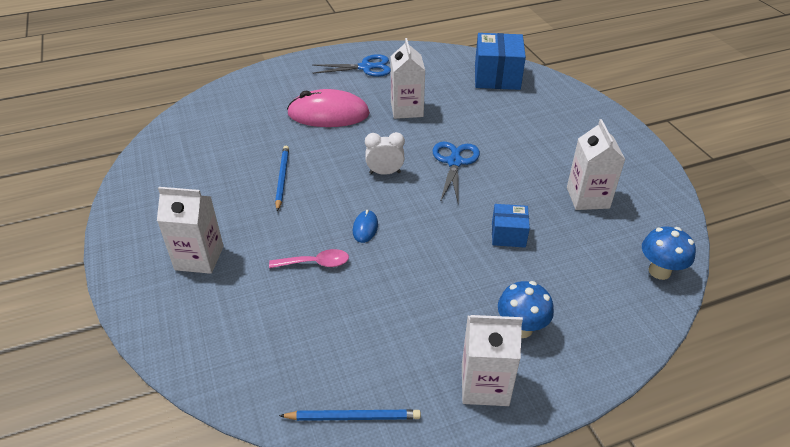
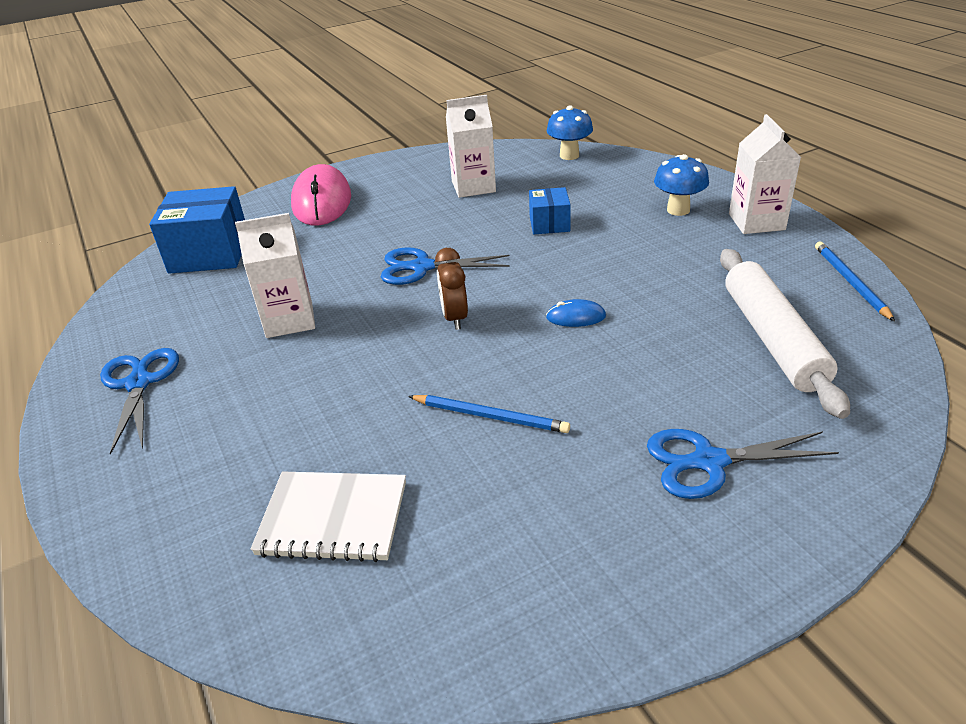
camera: 95 degrees left, 5 degrees down
(199, 258) = (709, 461): white carton -> blue scissors
(238, 126) = (333, 518): none -> white notebook
(282, 178) = (489, 416): blue pencil -> blue pencil turned 150 degrees counterclockwise
(296, 329) = (773, 339): none -> white rolling pin
(315, 263) = (659, 345): pink spoon -> none
(328, 114) = (296, 400): pink mouse -> pink mouse (322, 201)
(385, 173) = (455, 318): white clock -> brown clock

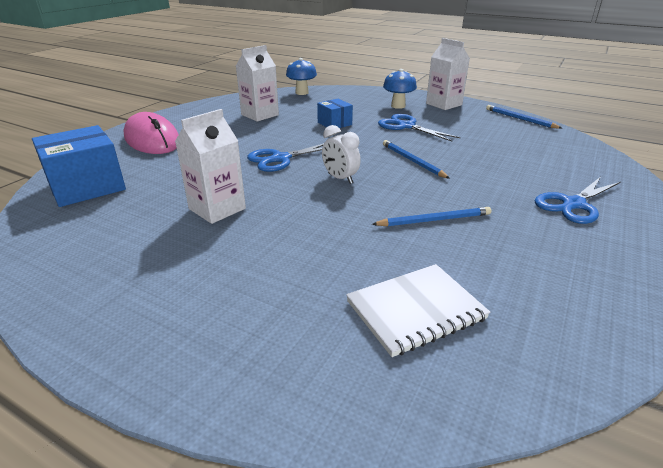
camera: 35 degrees left, 5 degrees down
(139, 383) = (125, 285): blue scissors -> blue scissors (406, 126)
(455, 318) = (340, 178): brown clock -> white clock
(576, 317) = (412, 161): blue mouse -> blue pencil
(773, 339) = (522, 147): white rolling pin -> none

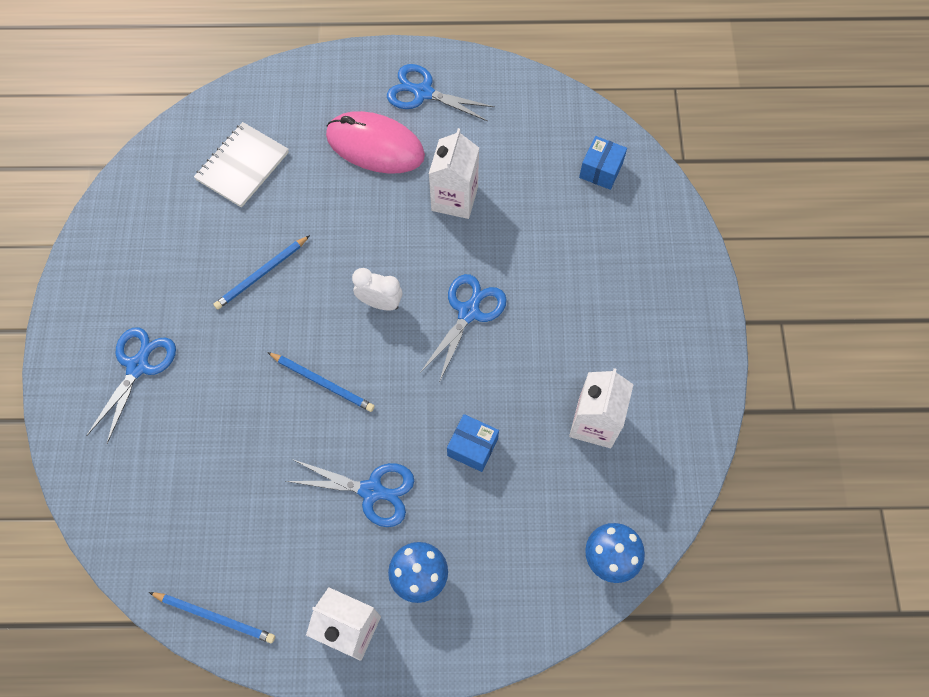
camera: 150 degrees right, 35 degrees up
(87, 186) = (601, 170): blue box -> blue box, size x0.55
(132, 298) = (423, 93): none -> blue scissors
(152, 140) = (650, 280): pink mouse -> pink mouse (375, 146)

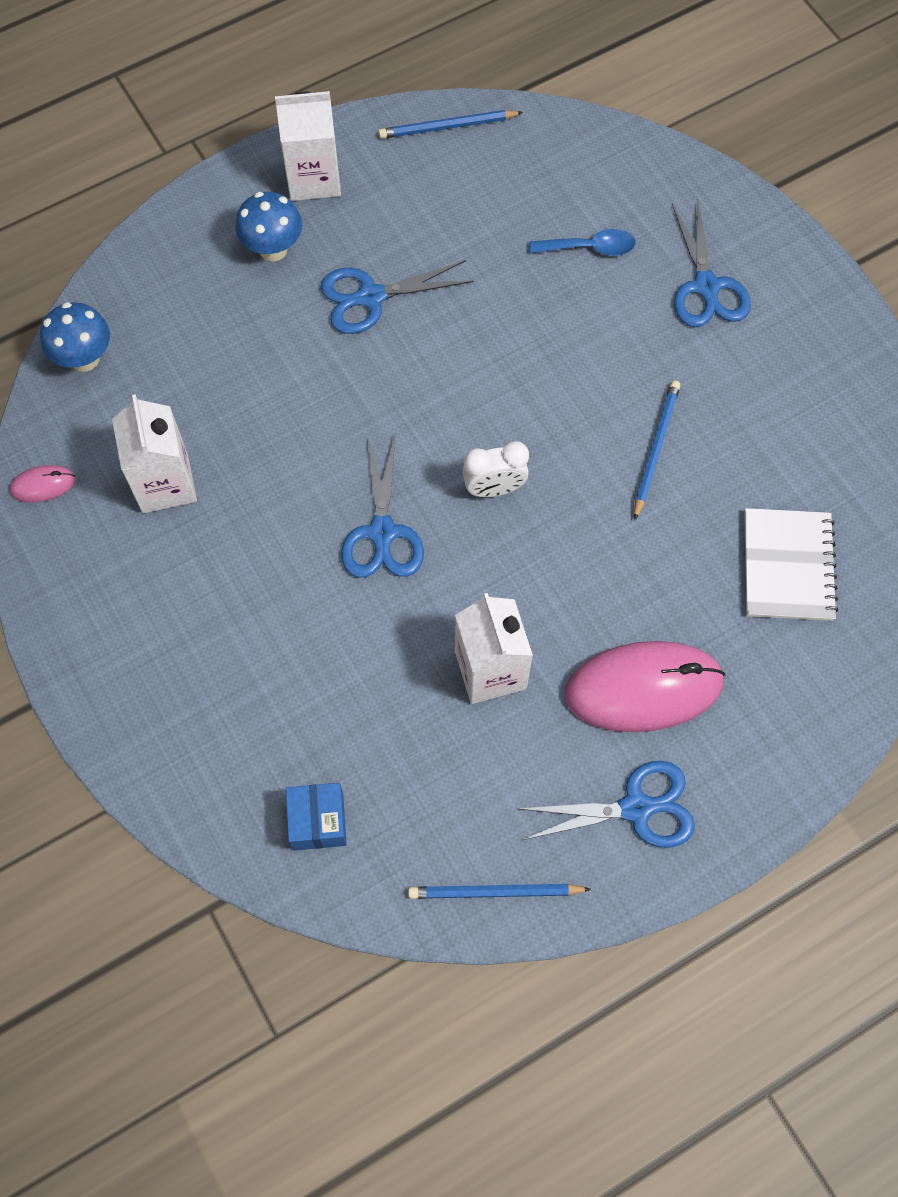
camera: 150 degrees right, 0 degrees up
(191, 442) = (589, 248): none -> blue spoon
(322, 382) = (497, 371): blue pencil -> blue pencil (495, 892)
(472, 447) = (289, 390): blue box -> none
(681, 468) = (43, 485): none -> pink mouse

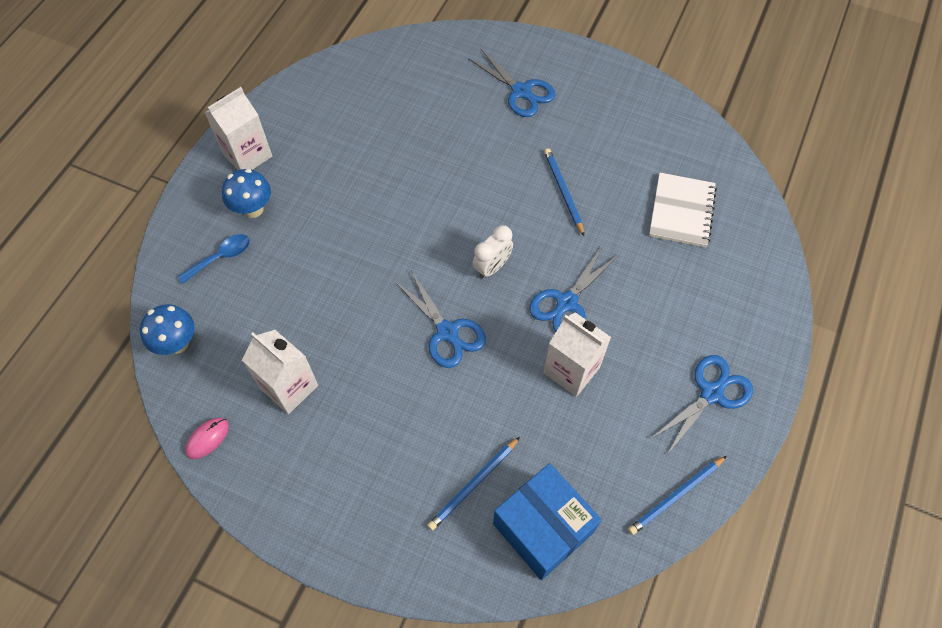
camera: 35 degrees left, 5 degrees down
(318, 821) = (543, 528): blue box -> blue box, size x1.81
(371, 297) = (335, 202): blue scissors -> blue scissors (566, 302)
(448, 127) = (308, 85): blue pencil -> blue pencil (474, 484)
(589, 248) = (441, 106): blue spoon -> blue spoon (221, 257)
(643, 688) = (661, 324): pink mouse -> none
(787, 566) = (681, 211): white notebook -> white notebook turned 45 degrees clockwise

